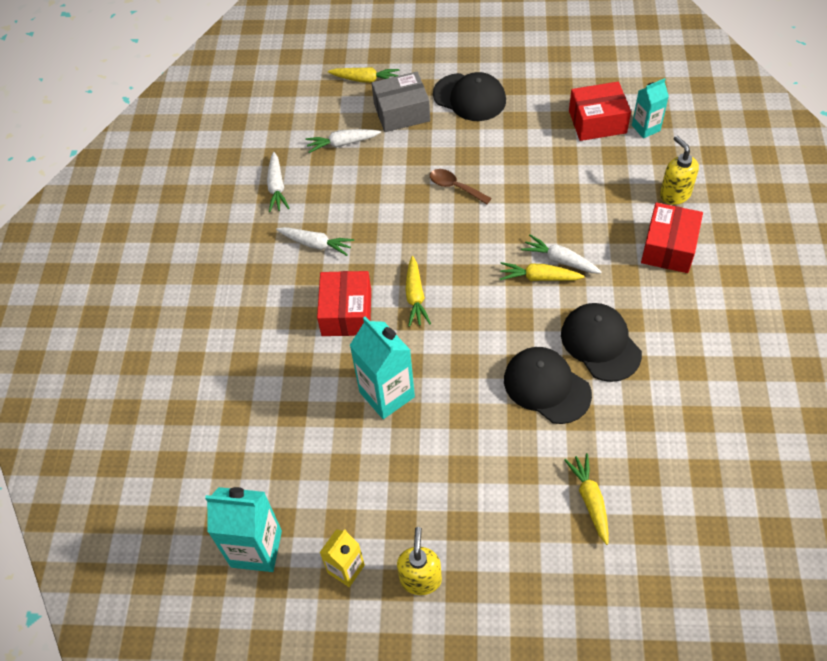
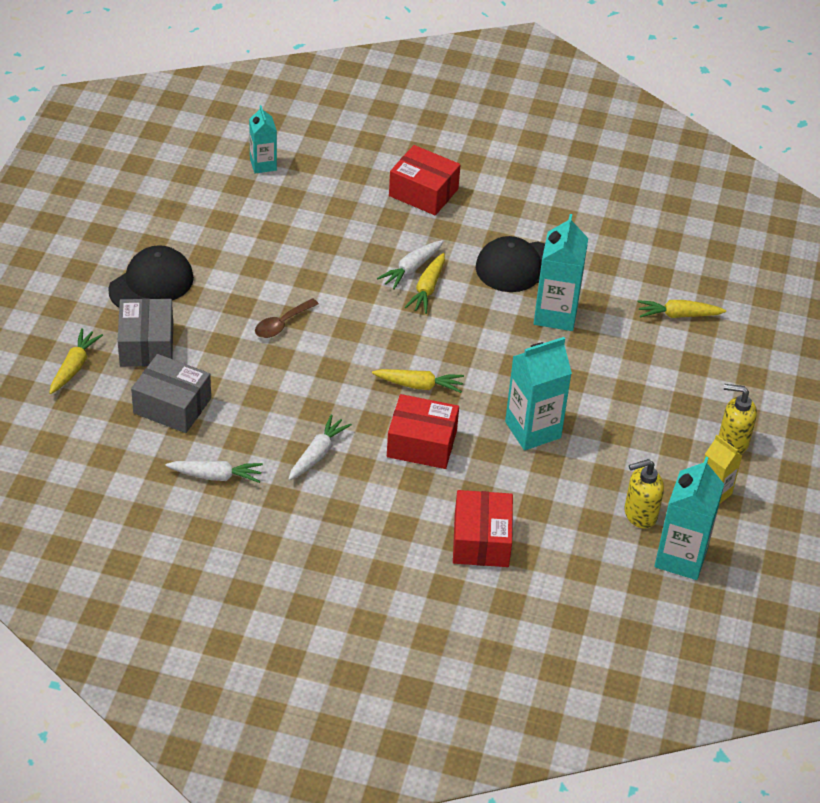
camera: 85 degrees left, 10 degrees down
(342, 143) = (172, 406): white carrot -> grey box
(546, 386) = (555, 314): black cap -> turquoise carton
(597, 122) = (237, 196): red box -> red box (481, 540)
(674, 194) = (359, 170): yellow soap dispenser -> yellow soap dispenser (640, 514)

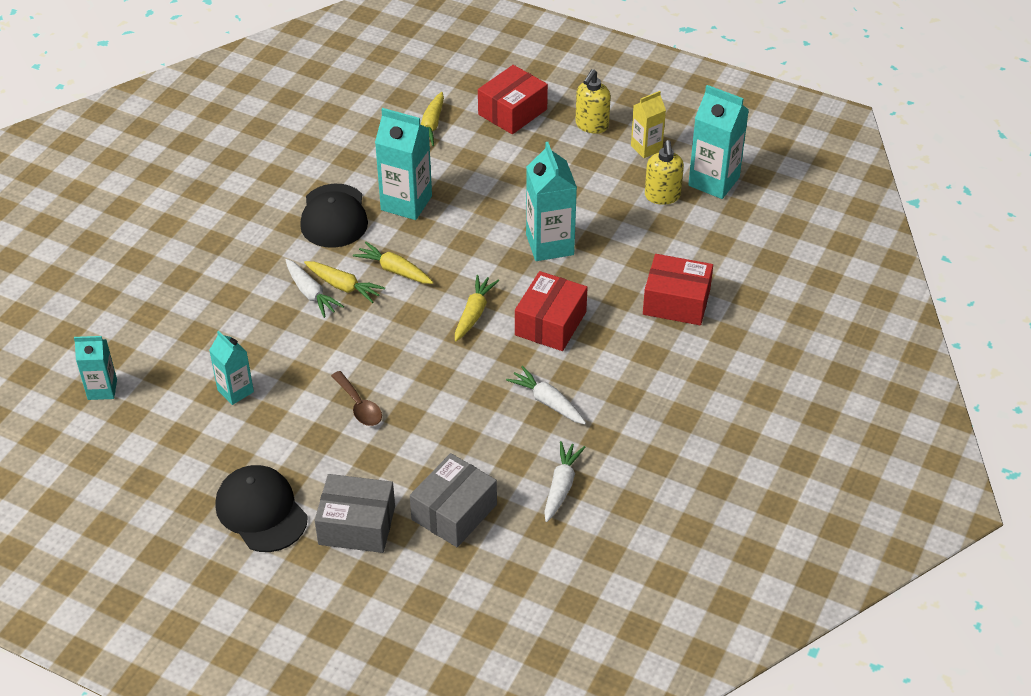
camera: 75 degrees left, 0 degrees up
(74, 366) = (372, 595): yellow carrot -> yellow carrot (394, 270)
(280, 243) = (235, 391): none -> turquoise carton
(423, 192) = (200, 267): red box -> red box (512, 112)

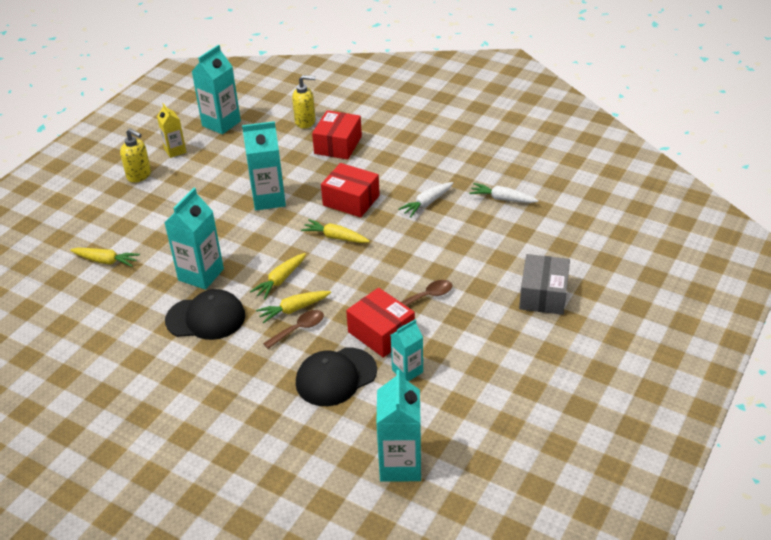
camera: 85 degrees left, 5 degrees down
(102, 389) = (400, 465): turquoise carton -> turquoise carton, size x1.65
(261, 511) = (534, 348): black cap -> black cap (336, 377)
(311, 293) = (299, 329): white carrot -> brown spoon
(343, 286) = (293, 309): yellow carrot -> yellow carrot turned 150 degrees counterclockwise
(454, 512) = (527, 247): grey box -> none
(512, 112) = (106, 215): red box -> red box (381, 333)
(662, 196) = (230, 146): yellow soap dispenser -> yellow soap dispenser (305, 122)

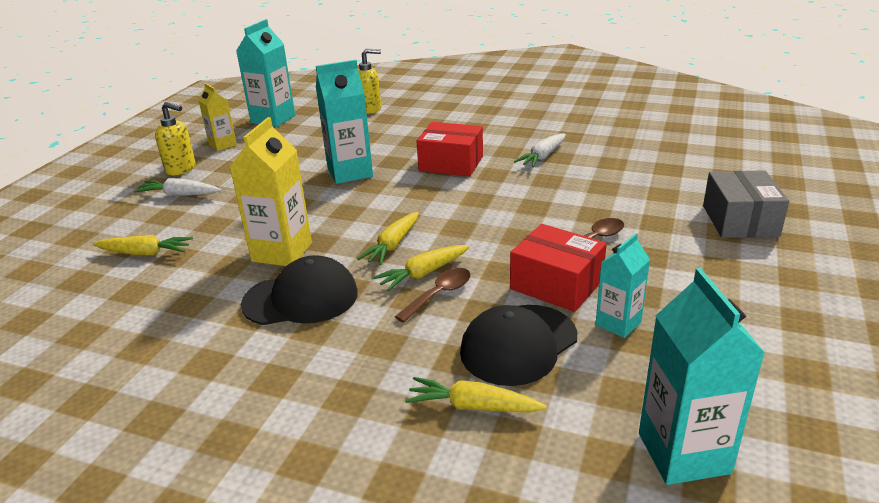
camera: 10 degrees left, 10 degrees down
(201, 274) = (282, 252): turquoise carton -> yellow carton
(335, 237) = (447, 197): yellow carrot -> yellow carrot (473, 406)
(338, 145) = (414, 122): red box -> none
(502, 199) = (627, 144): white carrot -> white carrot (180, 195)

